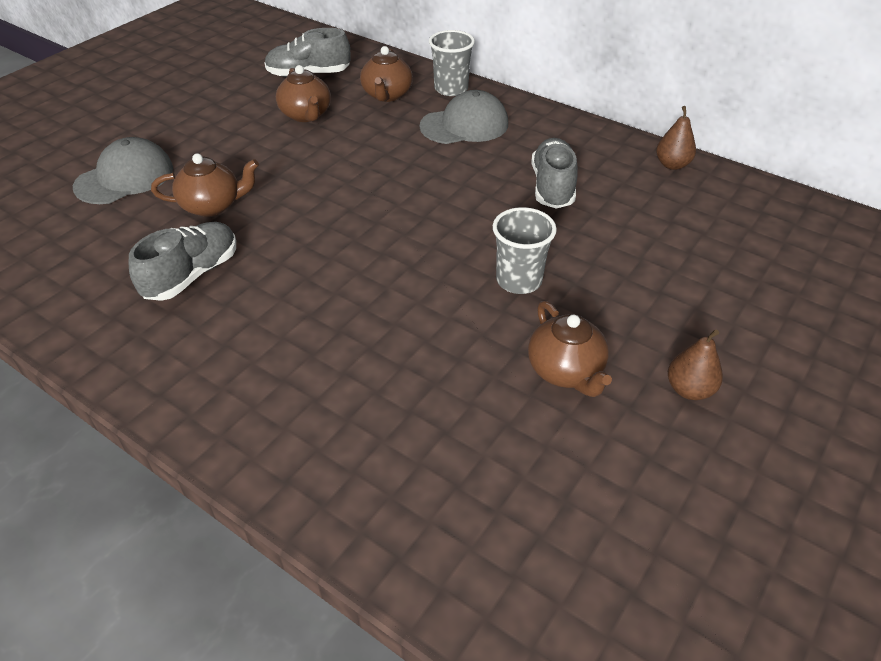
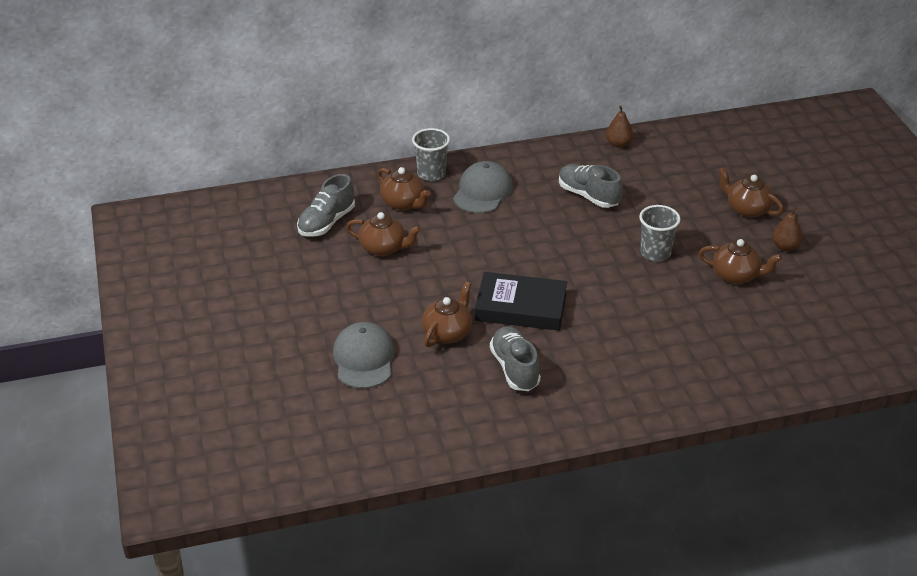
camera: 50 degrees left, 5 degrees down
(304, 231) = (520, 307): none -> black book
(712, 315) = (747, 209): none -> brown teapot

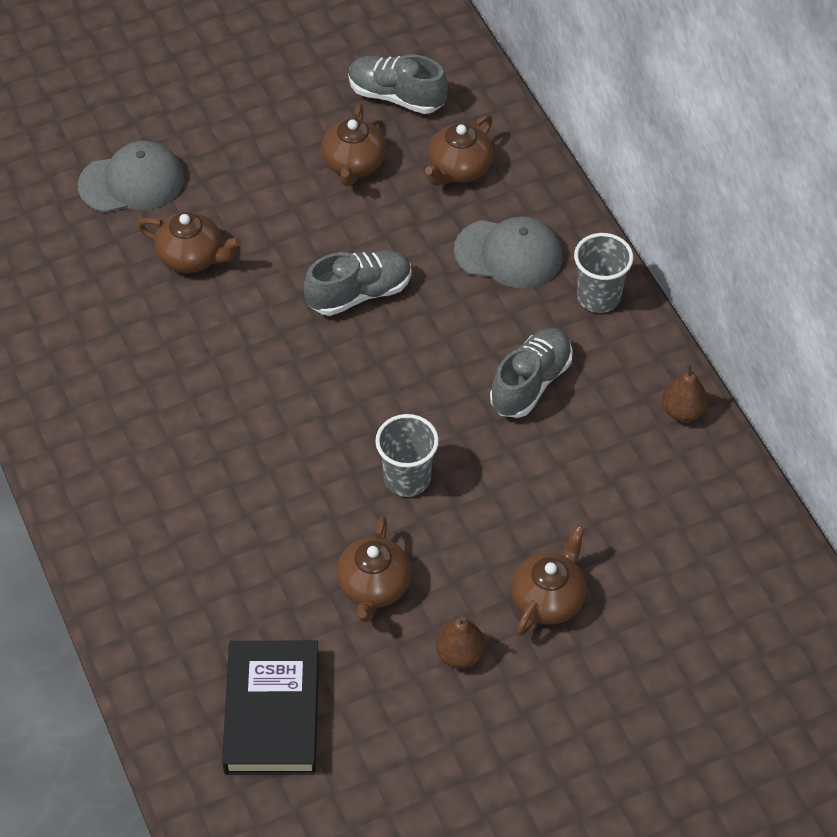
camera: 80 degrees right, 15 degrees up
(431, 174) = (536, 189): grey cup -> grey cup (598, 297)
(514, 368) = (132, 336): grey shoe -> grey shoe (359, 293)
(520, 307) = (256, 328): black book -> black book (272, 712)

